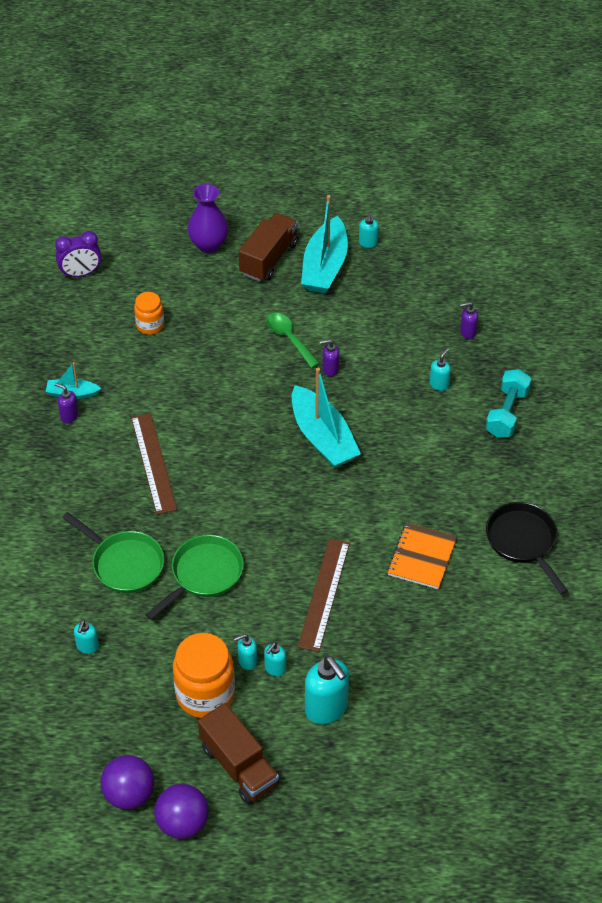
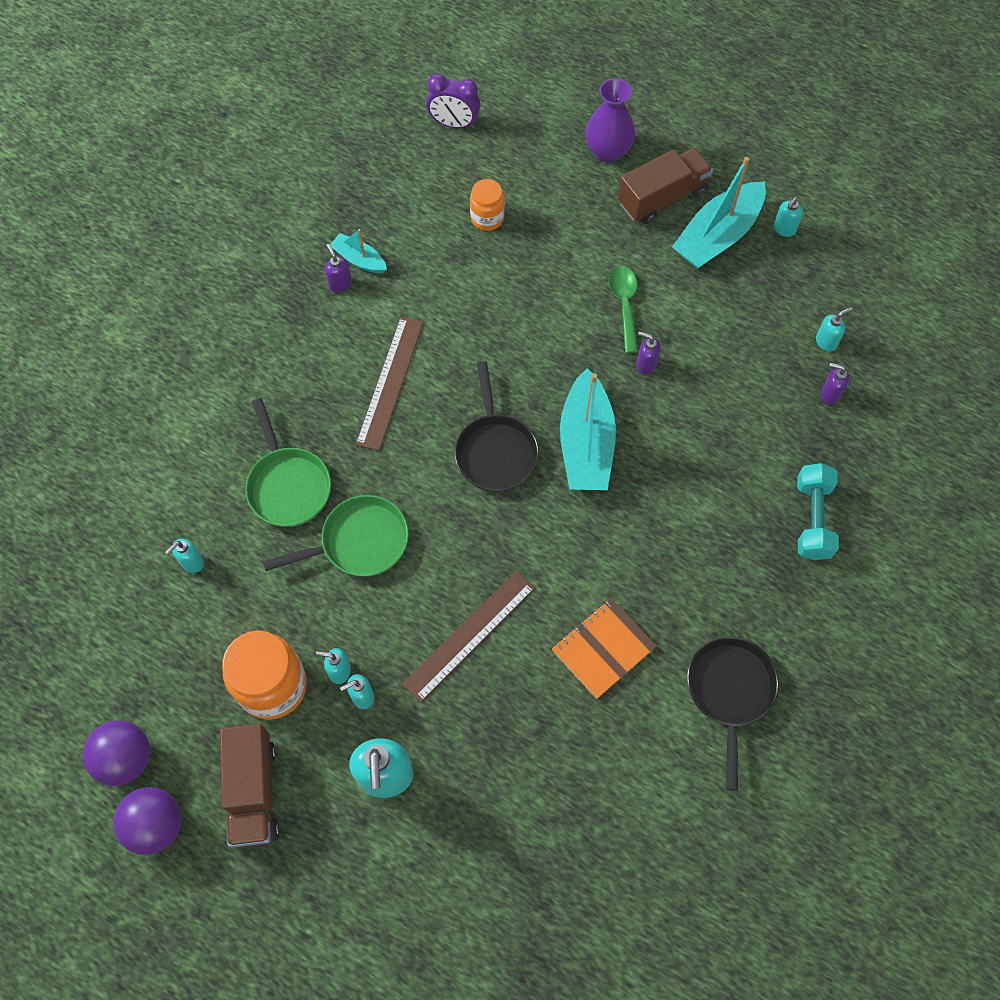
camera: 30 degrees right, 15 degrees up
(262, 472) = (495, 451): none -> black pan
(439, 384) = (756, 443): turquoise soap dispenser -> turquoise soap dispenser (826, 342)
(507, 413) = (812, 519): turquoise dumbbell -> turquoise dumbbell turned 45 degrees counterclockwise

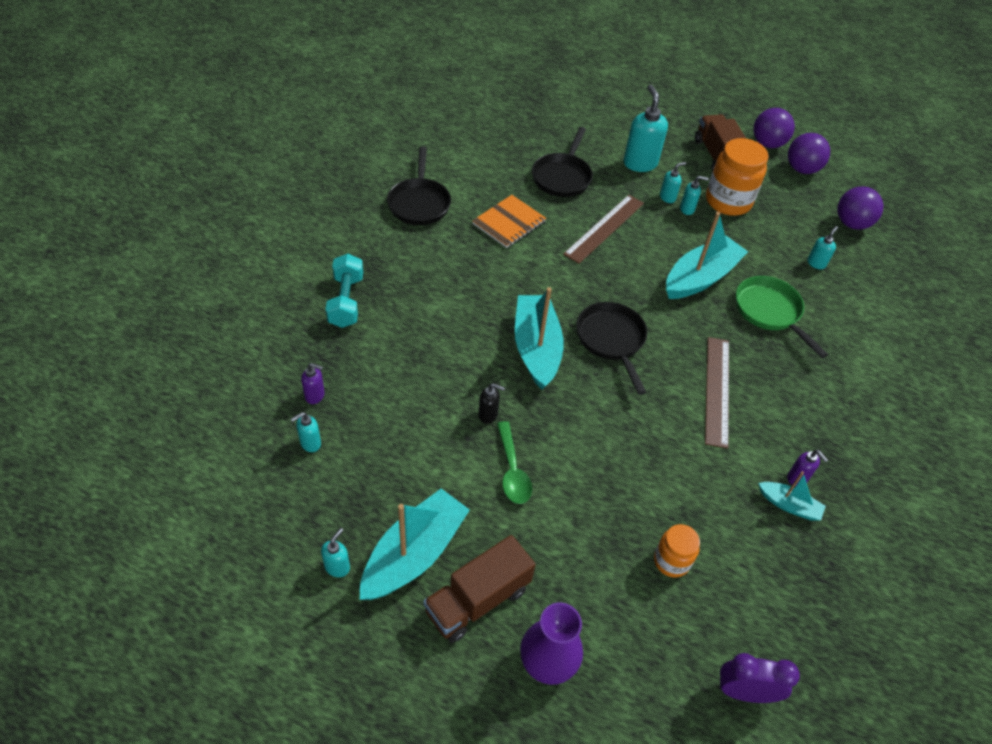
camera: 170 degrees right, 15 degrees down
(104, 636) = (851, 223): none -> purple ball
(359, 542) = (700, 278): green pan -> turquoise boat
(514, 746) = (562, 177): none -> black pan
(645, 364) = (488, 415): purple soap dispenser -> black soap dispenser

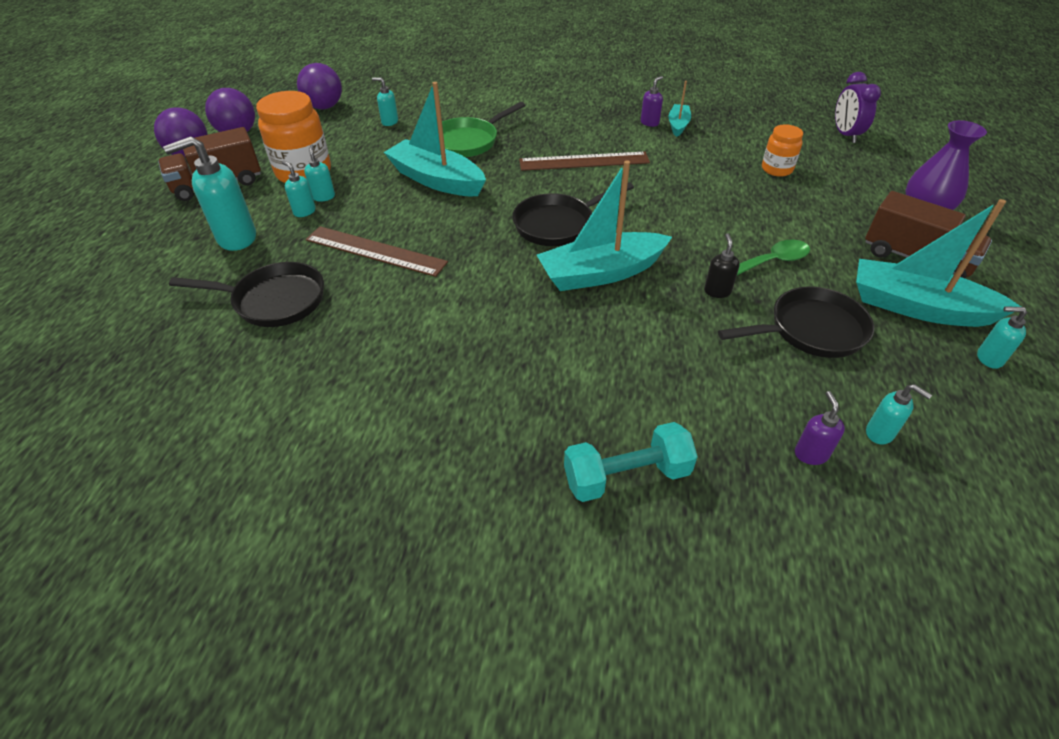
camera: 100 degrees left, 5 degrees down
(419, 203) = (368, 447): black pan -> black pan (811, 330)
(509, 223) = (389, 334): orange notebook -> none

